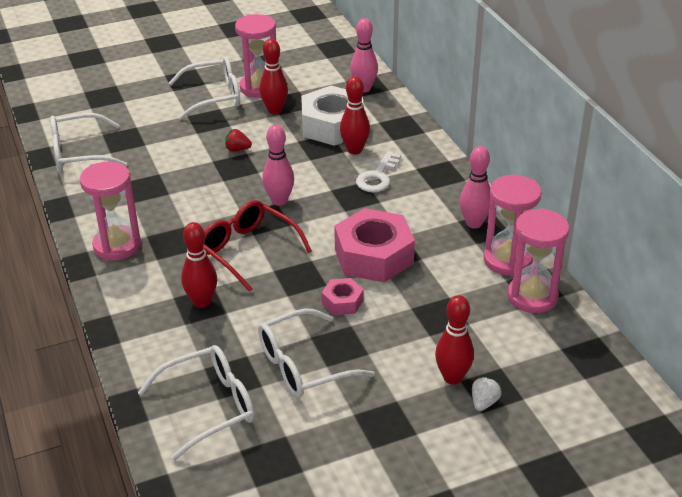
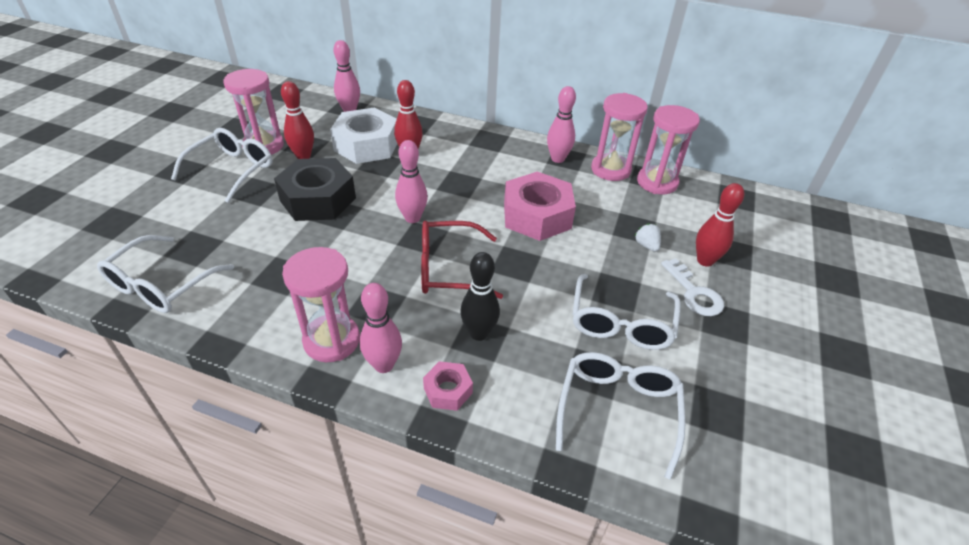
camera: 50 degrees left, 5 degrees up
(123, 279) = (384, 365): none -> pink bowling pin
(202, 302) = (479, 333): red bowling pin -> black bowling pin
(237, 149) = (318, 199): red strawberry -> black nut
(342, 302) = (570, 260): pink nut -> pink nut (448, 390)
(377, 177) = (454, 163): white key -> white key (694, 293)
(484, 402) = (743, 263): white strawberry -> white strawberry (646, 245)

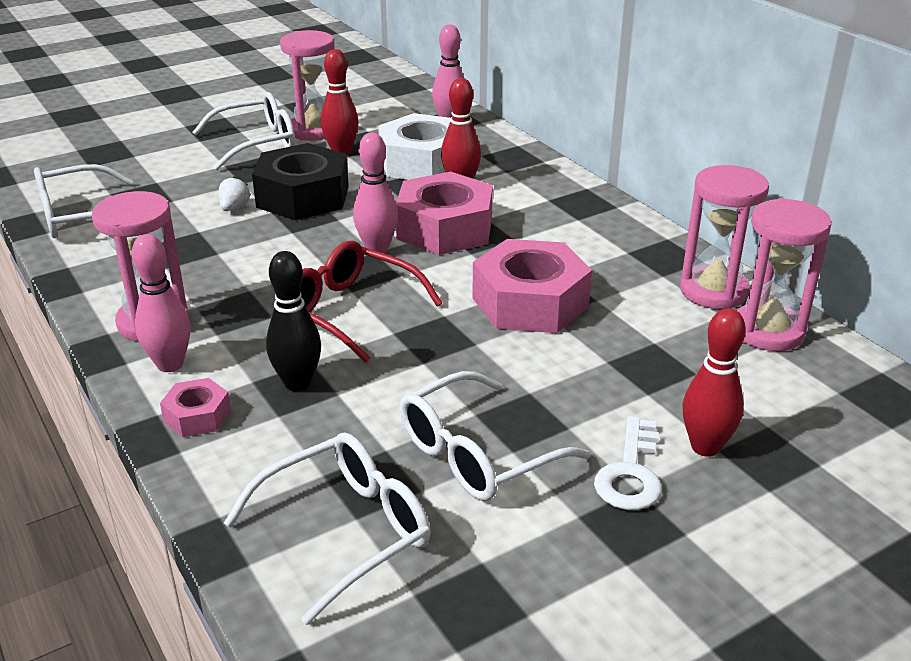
camera: 40 degrees right, 10 degrees down
(435, 187) = (445, 228): none -> pink nut
(557, 159) = (650, 253): pink bowling pin -> none
(646, 245) = (639, 393): white strawberry -> white strawberry (234, 208)

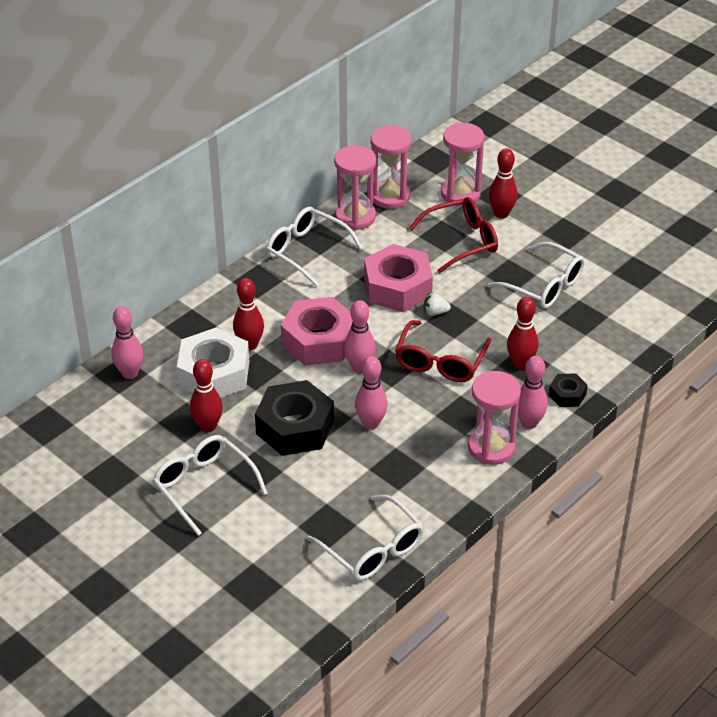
camera: 105 degrees left, 10 degrees up
(197, 416) = (567, 395): pink nut -> black nut
(234, 208) = (326, 461): white strawberry -> white strawberry (435, 312)
(271, 242) = (371, 423): none -> pink bowling pin
(297, 383) = (520, 364): black bowling pin -> red bowling pin
(314, 130) = (167, 456): pink hourglass -> pink hourglass (460, 194)
(346, 531) = (617, 317): white glasses -> white glasses (306, 251)
(630, 473) = (532, 235): white key -> none
(631, 384) = (462, 241): none -> red glasses

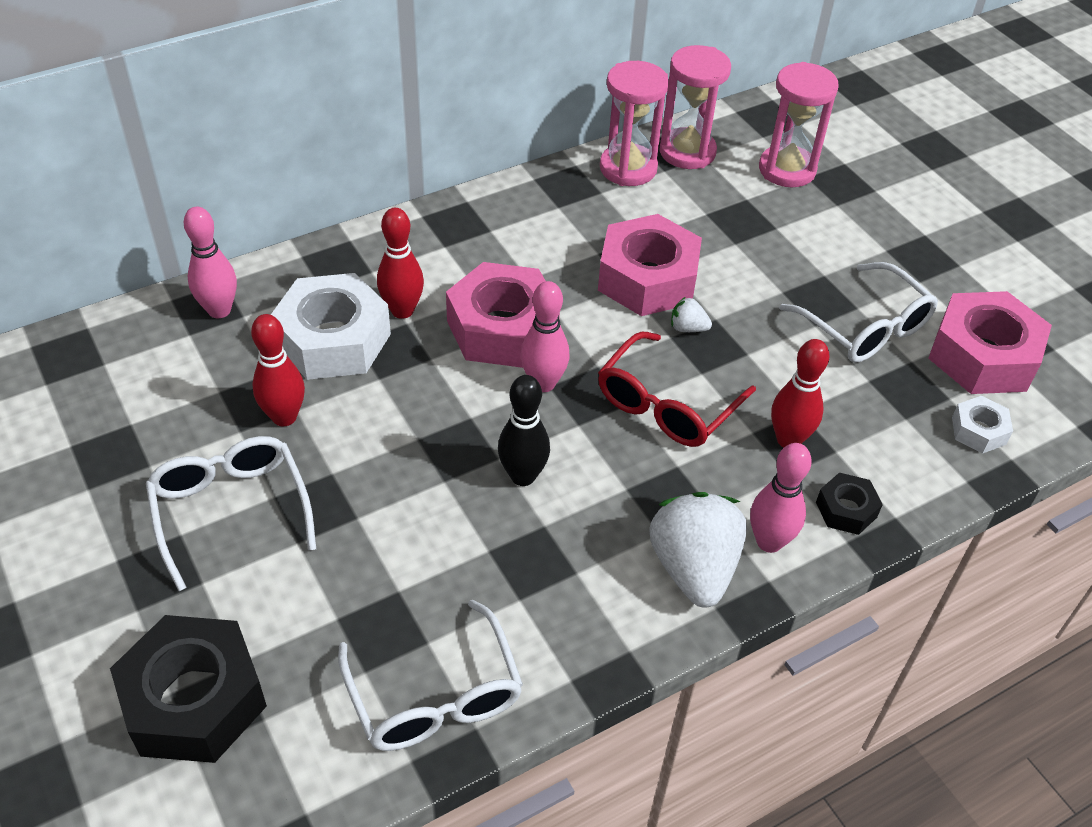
camera: 15 degrees right, 5 degrees up
(295, 427) = (408, 452): black nut -> black nut (194, 700)
(306, 251) = (541, 199): white glasses -> none
(371, 423) = (523, 476): pink bowling pin -> black bowling pin
(462, 241) = (765, 234): red glasses -> none
(491, 448) = (693, 568): pink hourglass -> white strawberry
(501, 214) = (836, 210): red bowling pin -> none
(620, 286) = (983, 356): none -> pink nut
(630, 331) = (978, 431): none -> white nut

